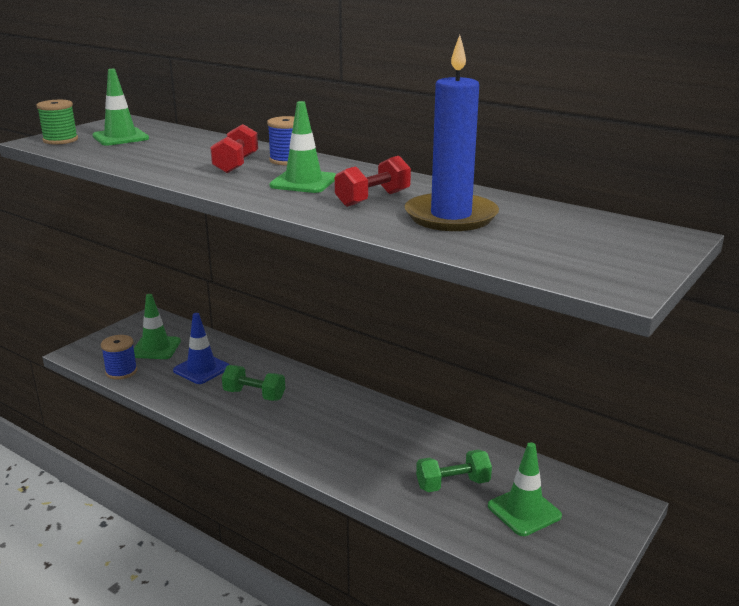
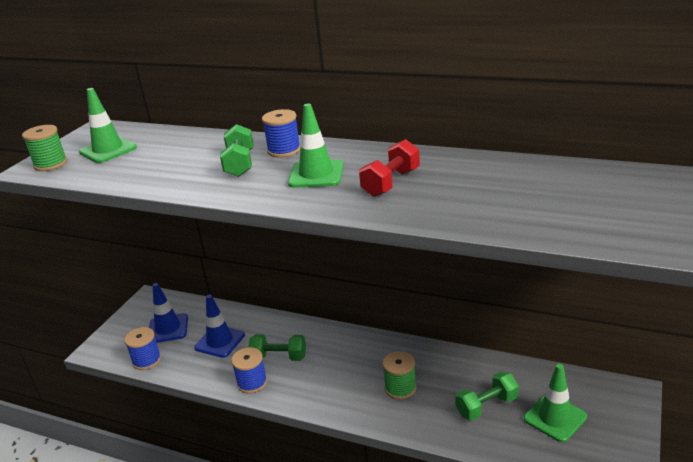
camera: 10 degrees left, 5 degrees up
(156, 348) = (168, 328): green traffic cone -> blue traffic cone
(215, 412) = (252, 382): none -> blue spool
(236, 164) = (240, 164): red dumbbell -> green dumbbell
(367, 448) = (400, 388): none -> green spool
(451, 216) = (472, 191): blue candle -> none

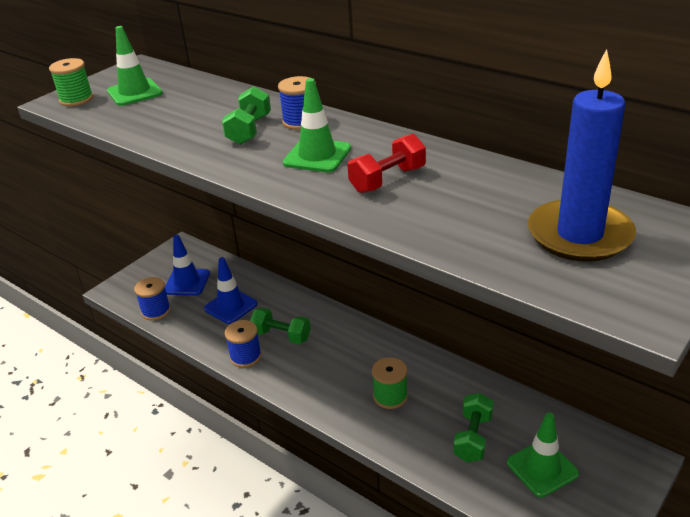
camera: 15 degrees right, 5 degrees up
(486, 406) = (473, 438): green dumbbell -> green dumbbell turned 60 degrees counterclockwise
(577, 197) = (579, 235): none -> blue candle

